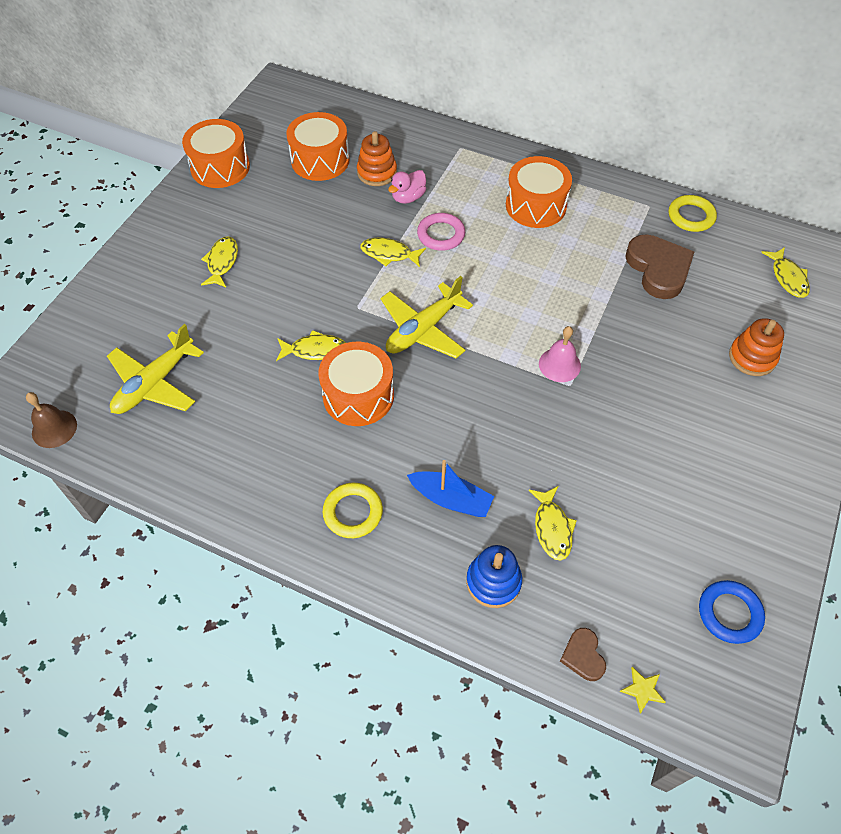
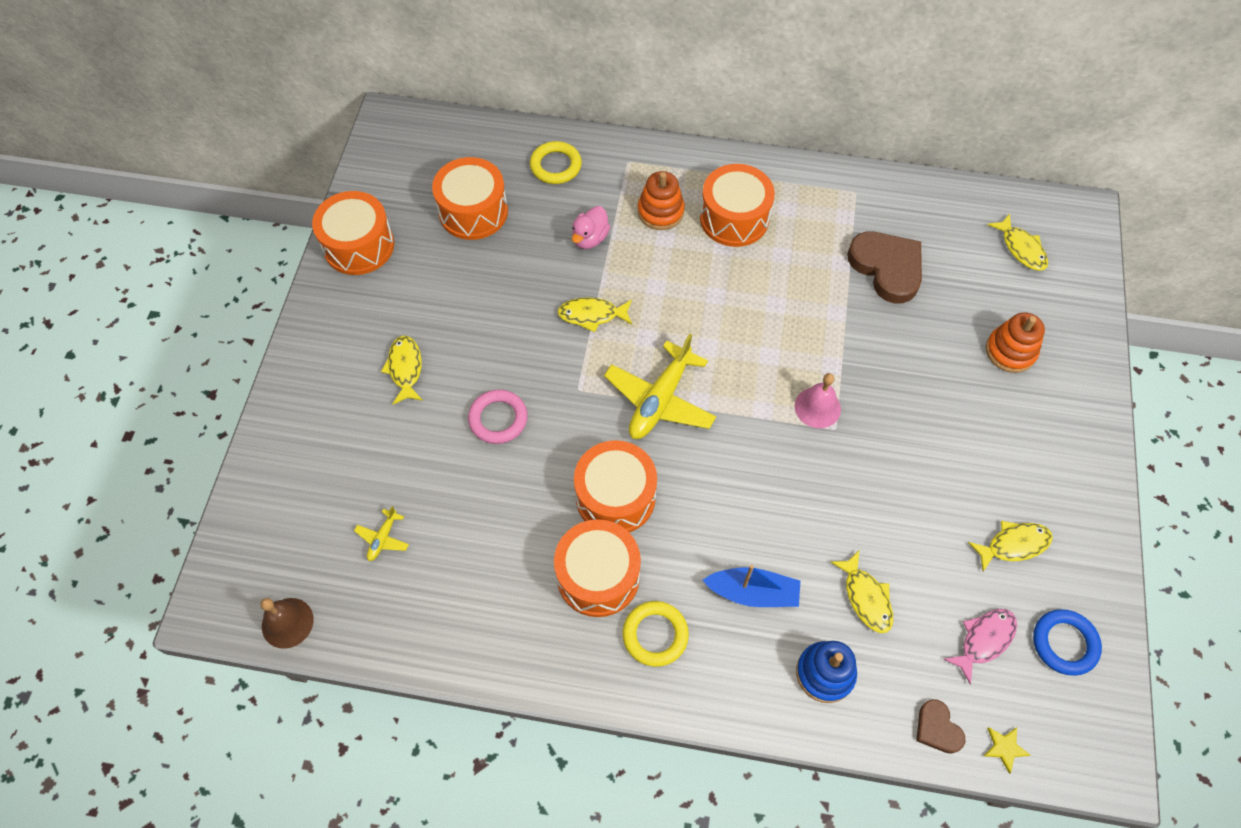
camera: 15 degrees left, 5 degrees up
(155, 383) = (383, 538): yellow plane -> yellow plane, size x0.45
(315, 350) = (549, 453): yellow fish -> yellow fish (1013, 545)
(321, 454) = (598, 576): none -> orange drum
(377, 172) = (544, 214): orange stacking toy -> orange stacking toy (660, 212)
(441, 235) = (641, 278): pink ring -> pink ring (498, 419)
(652, 591) = (984, 640): none -> pink fish
(691, 216) = (902, 196): yellow ring -> yellow ring (556, 166)

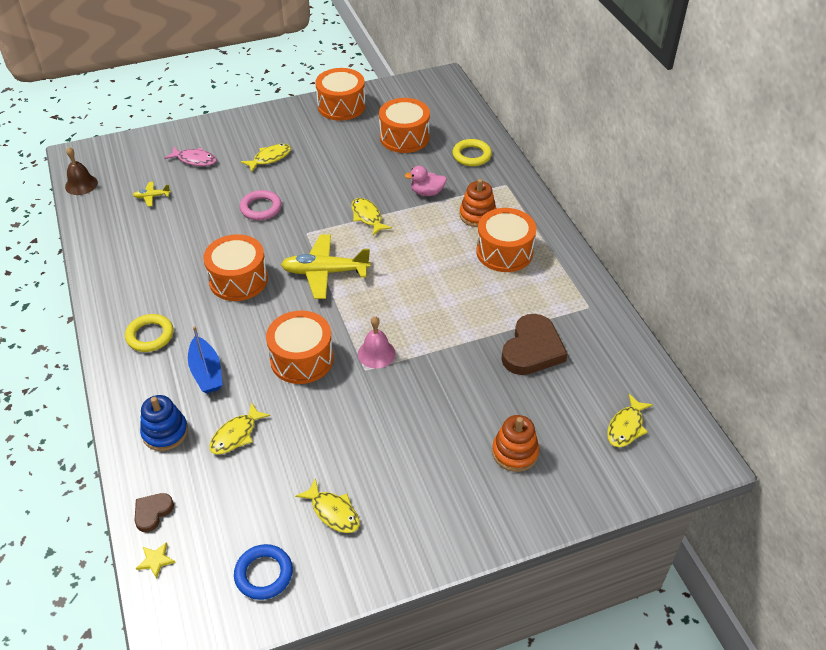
camera: 60 degrees right, 15 degrees down
(598, 576) = (177, 294): orange drum -> orange drum (302, 359)
(984, 640) = (239, 518): pink fish -> pink fish (195, 160)

